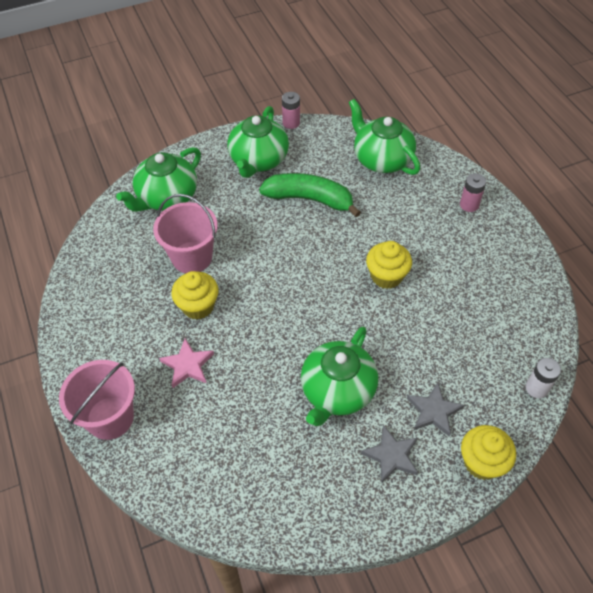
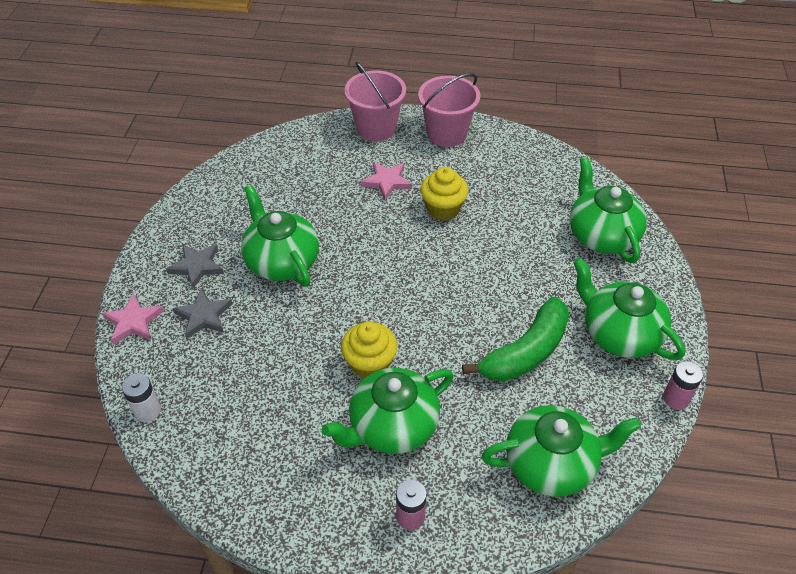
camera: 120 degrees right, 5 degrees down
(192, 257) = (505, 225): pink bucket -> pink bucket (446, 133)
(422, 241) = (392, 426): none -> green teapot
(482, 462) = (133, 322): yellow cupcake -> pink star

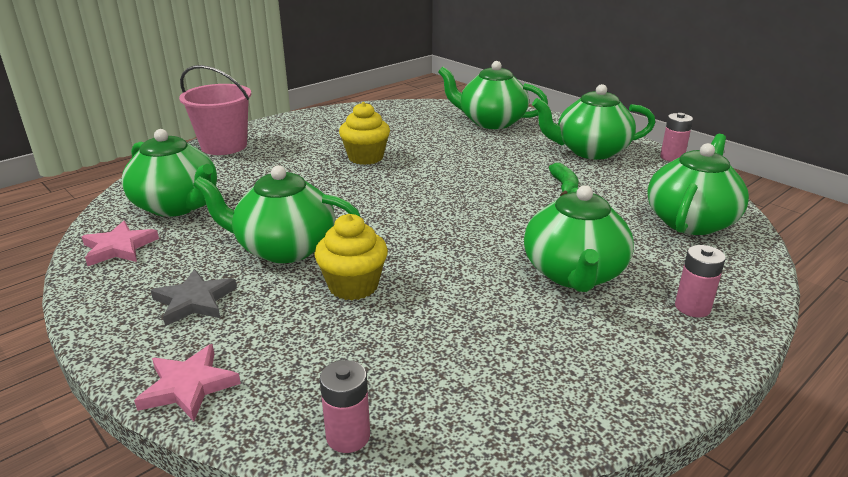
camera: 50 degrees left, 20 degrees down
(147, 411) = (348, 436): white battery -> pink battery
(204, 316) = (271, 326): grey star -> none
(279, 175) = (177, 206): none -> green teapot
(370, 364) = (485, 255): yellow cupcake -> yellow cupcake (353, 286)
(387, 182) = (291, 165): pink star -> pink star (119, 247)
(446, 133) = (291, 126): pink bucket -> none
(525, 352) = (564, 186): green banana -> green banana, size x0.49

